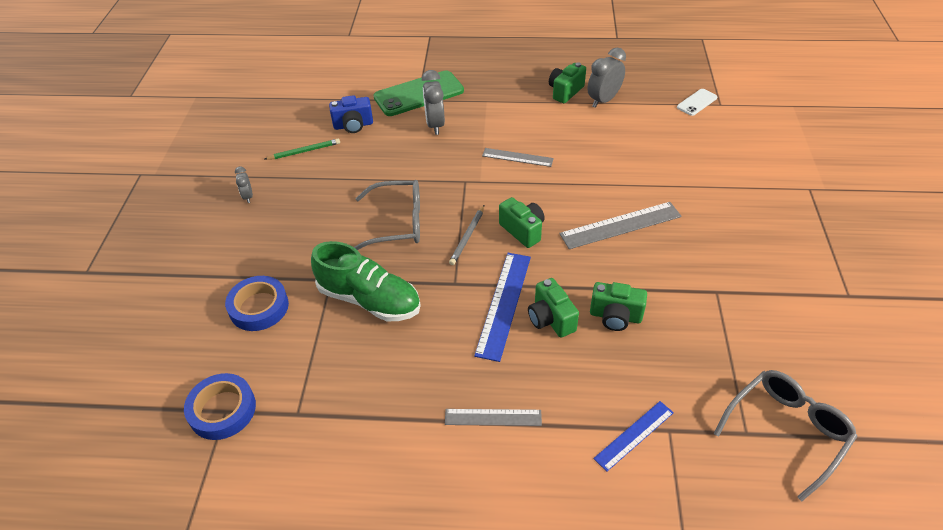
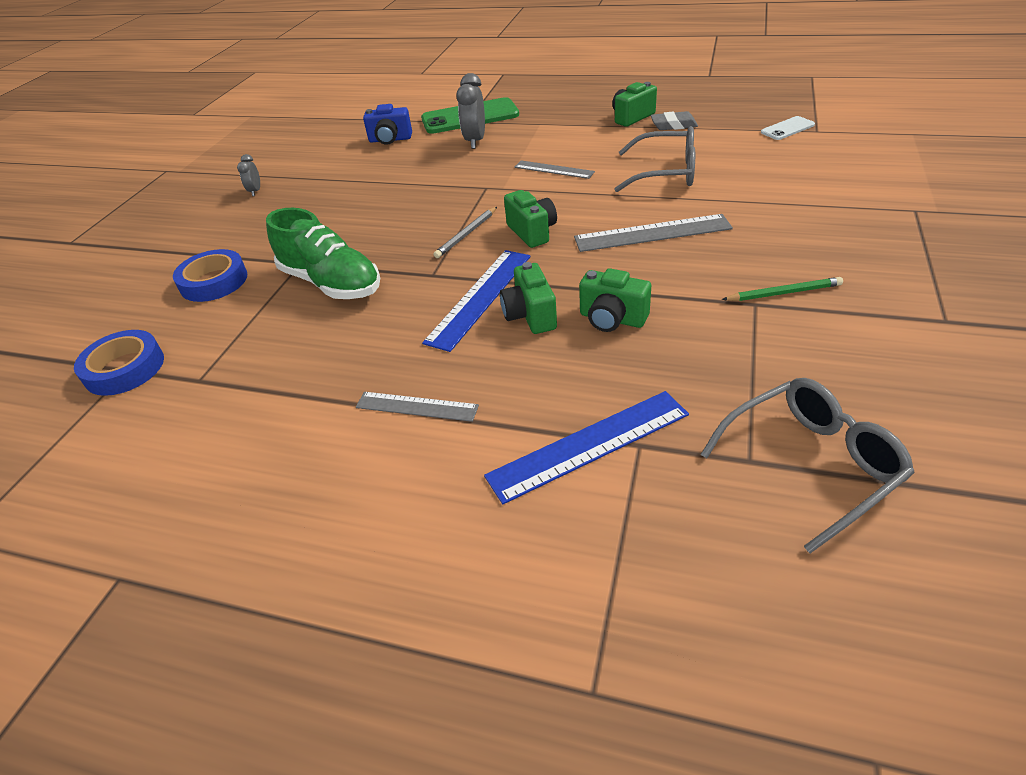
camera: 15 degrees right, 5 degrees down
(304, 151) = (330, 158): green pencil -> green pencil (783, 293)
(398, 223) = (396, 219): grey glasses -> grey glasses (666, 172)
(603, 100) = (673, 125): grey clock -> grey eraser
(634, 435) = (589, 445): blue ruler -> blue ruler, size x1.60

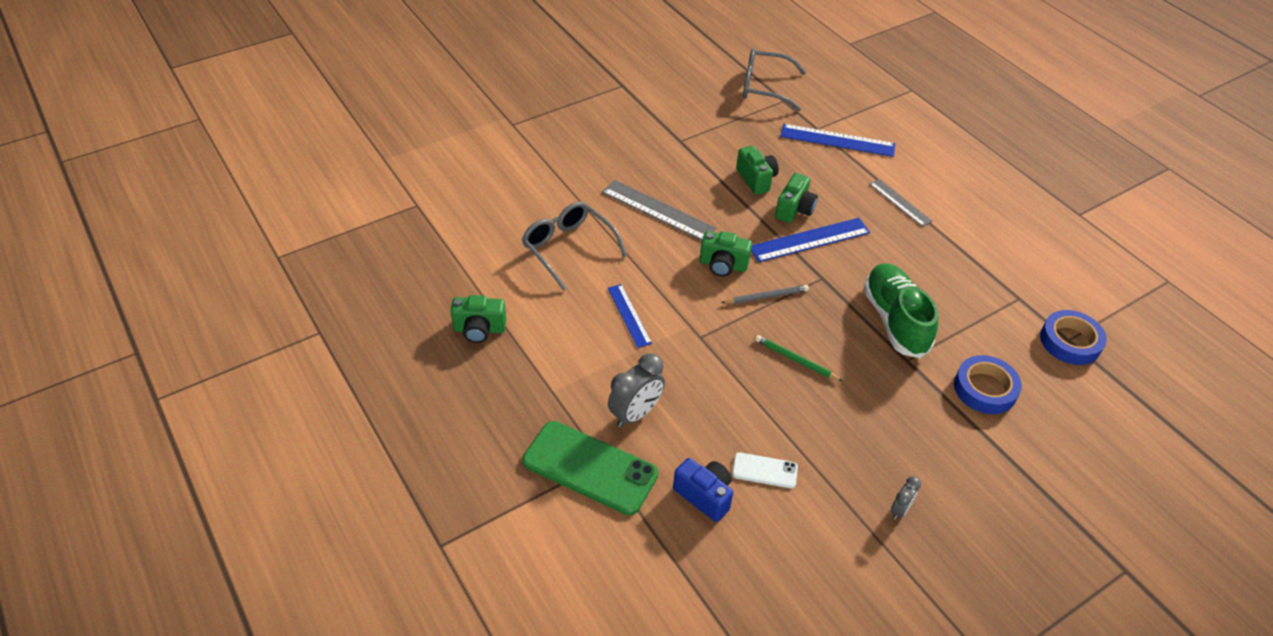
camera: 145 degrees left, 5 degrees up
(532, 232) = (723, 265): green camera -> green camera turned 90 degrees counterclockwise
(554, 170) = (629, 315): grey ruler -> blue ruler
(673, 125) = (473, 291): grey eraser -> none
(783, 293) = (659, 136): green pencil -> green pencil (796, 360)
(787, 129) = (425, 221): white phone -> white phone (764, 471)

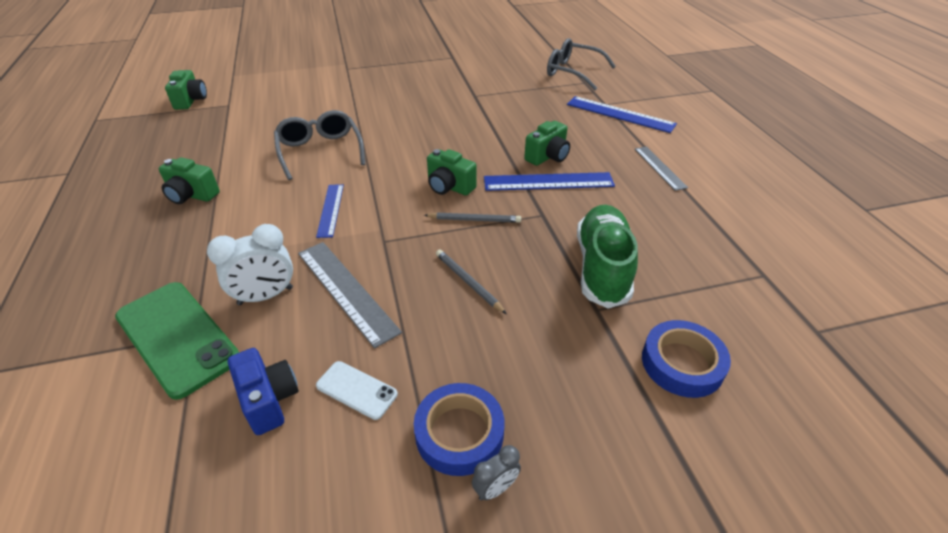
camera: 20 degrees right, 5 degrees down
(635, 414) = (265, 296): grey clock -> white clock
(658, 210) = (419, 138): grey ruler -> grey ruler (346, 291)
(756, 179) = (525, 130): green camera -> green camera (191, 101)
(796, 360) = (468, 282): green pencil -> grey pencil
(1070, 342) = (818, 334): blue tape -> blue tape (459, 433)

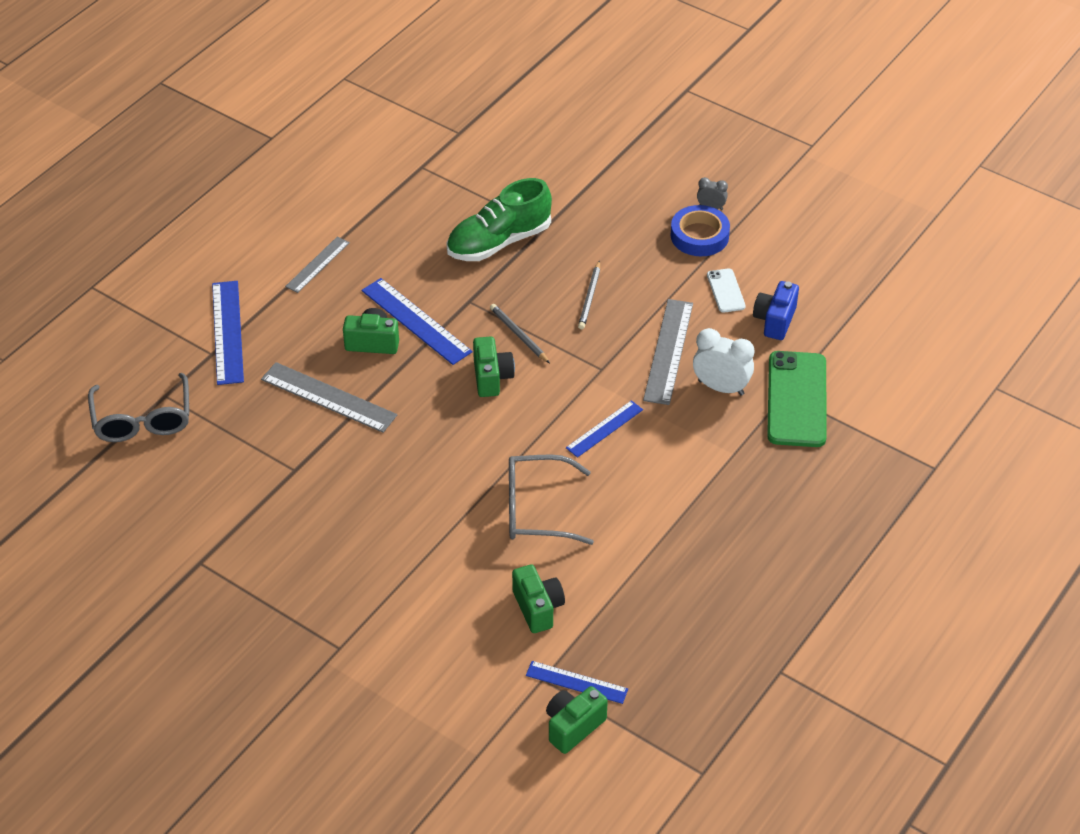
camera: 130 degrees left, 5 degrees up
(191, 195) = (694, 538): green camera -> green camera (538, 608)
(206, 112) = (576, 682): none -> blue ruler
(320, 151) = (536, 509): grey glasses -> grey glasses turned 60 degrees clockwise
(517, 124) = (328, 397): none -> grey ruler
(682, 363) = (551, 176): blue tape -> none

